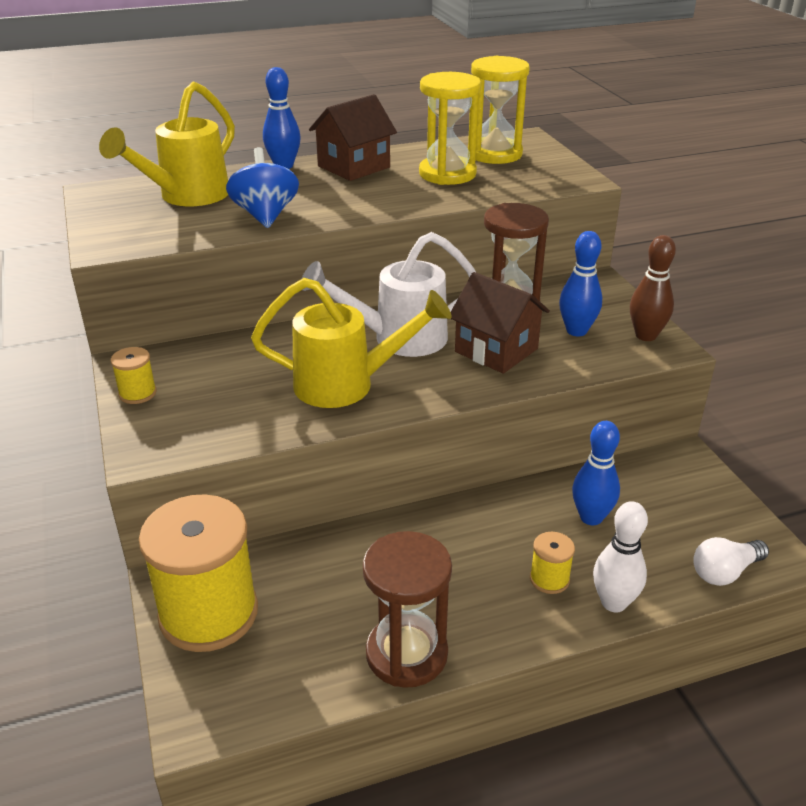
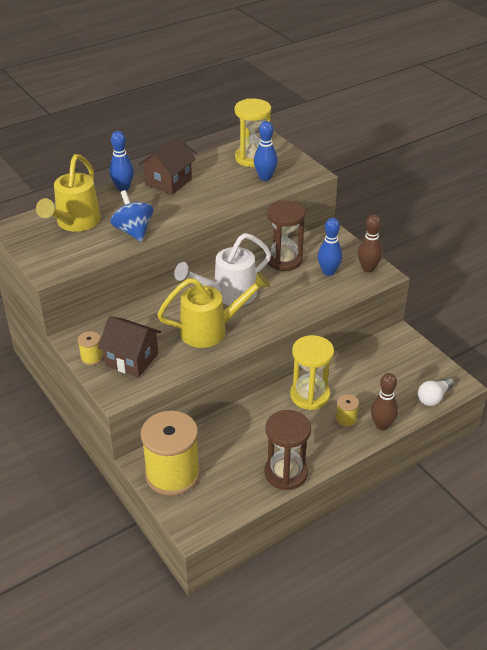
camera: 15 degrees left, 5 degrees up
(447, 174) = (230, 180): yellow hourglass -> yellow hourglass (310, 395)
(496, 350) = (287, 293): brown house -> brown house (132, 359)
(591, 517) = (358, 381): blue bowling pin -> blue bowling pin (265, 177)
(613, 603) = (382, 425): white bowling pin -> brown bowling pin

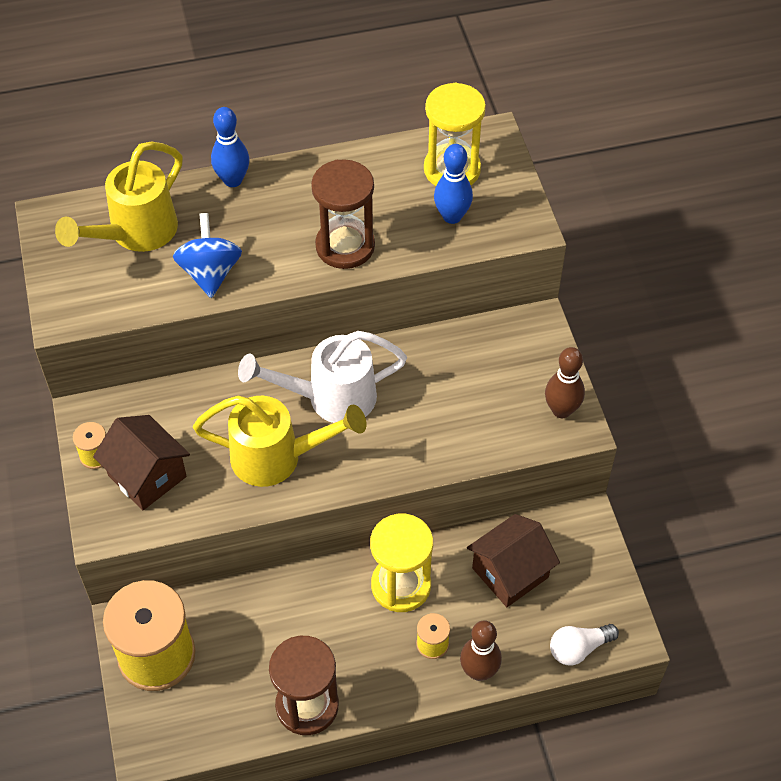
camera: 20 degrees right, 15 degrees up
(168, 182) = (303, 186): brown house -> brown house (510, 572)
(284, 260) = (443, 355): brown hourglass -> brown hourglass (345, 246)
(328, 272) = (498, 398): blue bowling pin -> none

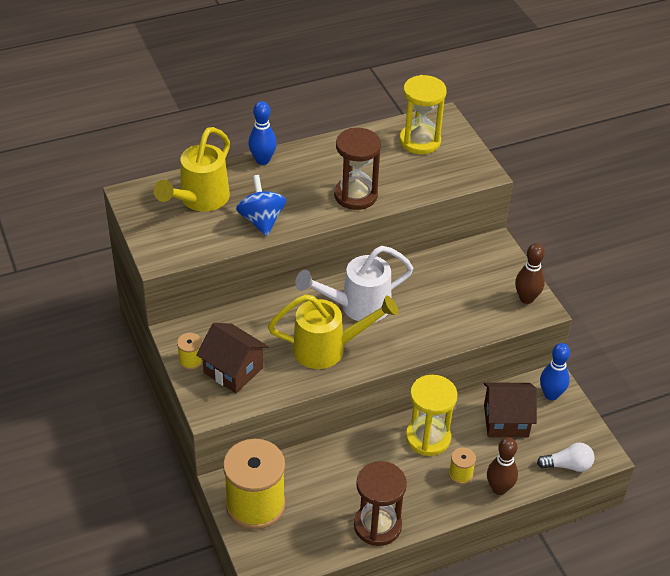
camera: 10 degrees left, 10 degrees down
(452, 216) = (427, 170): blue bowling pin -> blue bowling pin (551, 394)
(510, 572) = (506, 421): brown house -> brown house turned 45 degrees clockwise
(578, 648) = (568, 465): white light bulb -> white light bulb turned 150 degrees counterclockwise

